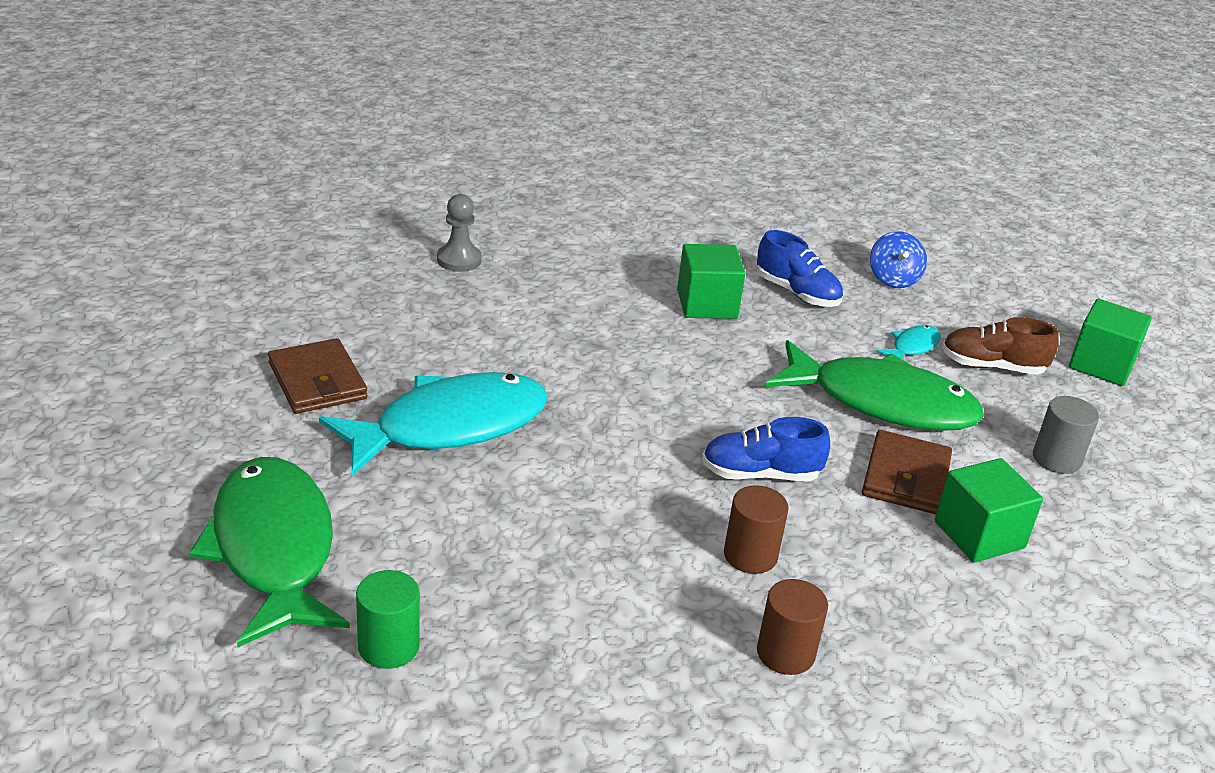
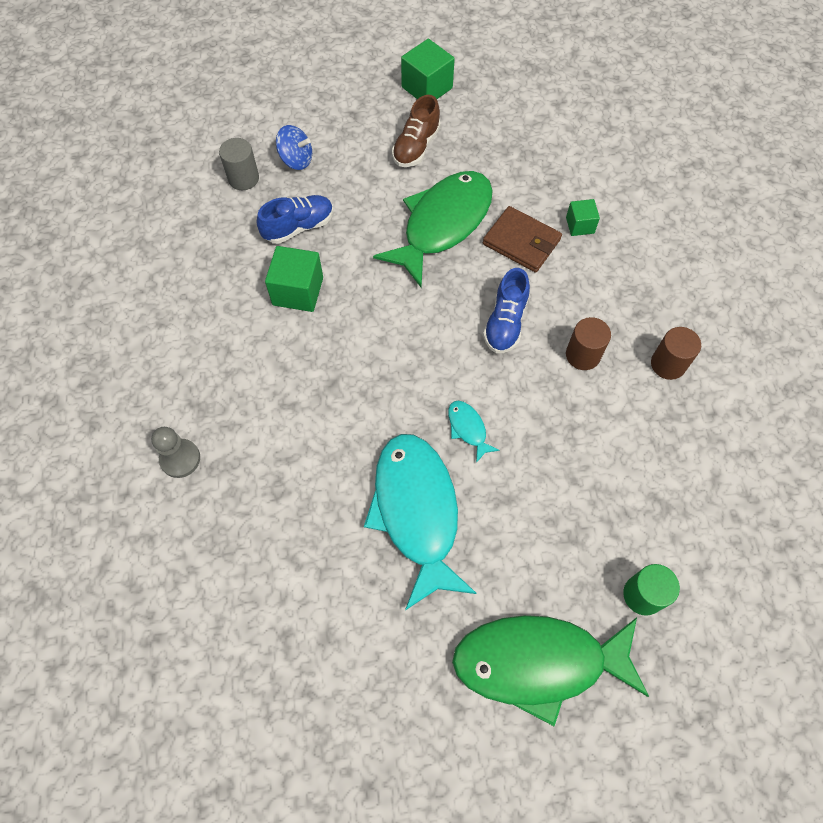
camera: 70 degrees left, 30 degrees up
(317, 381) = (336, 605): brown wallet -> none
(912, 347) = (383, 182): turquoise fish -> turquoise fish (468, 428)
(979, 534) = (580, 225): green cube -> green cube, size x0.59
(1056, 459) = (517, 155): grey cylinder -> grey cylinder (243, 178)

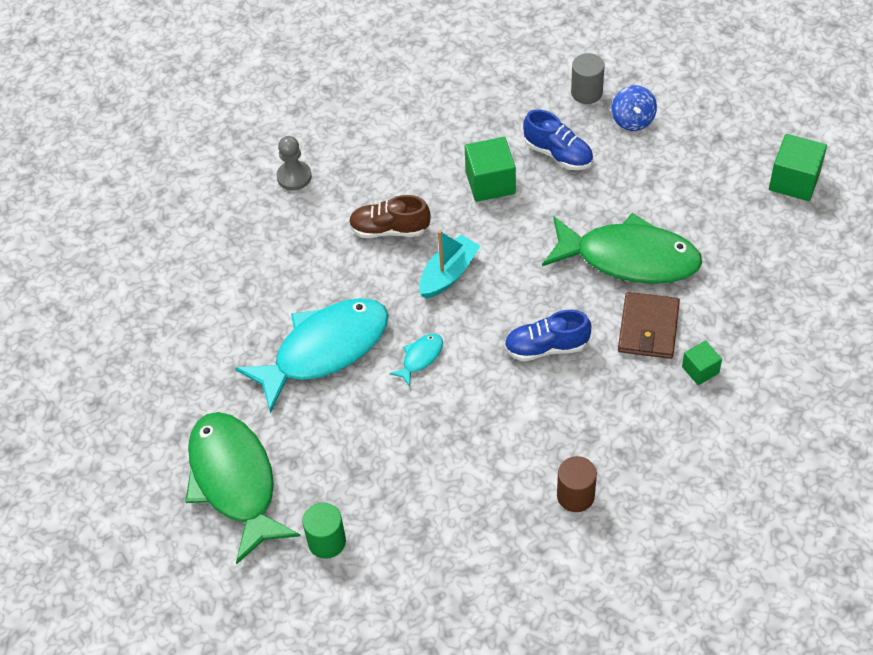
camera: 70 degrees right, 10 degrees down
(384, 367) = (448, 274): none -> turquoise boat
(416, 147) = (710, 202): brown shoe -> brown shoe (389, 229)
(583, 355) = (546, 421): brown cylinder -> none

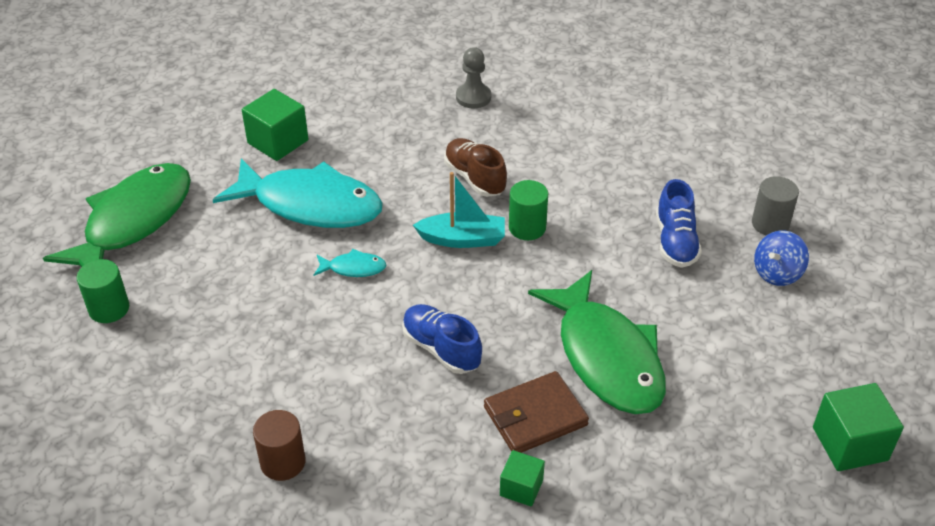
camera: 50 degrees right, 10 degrees down
(470, 229) = (527, 227): none -> green cylinder
(490, 182) = (592, 214): green cube -> green cube (278, 142)

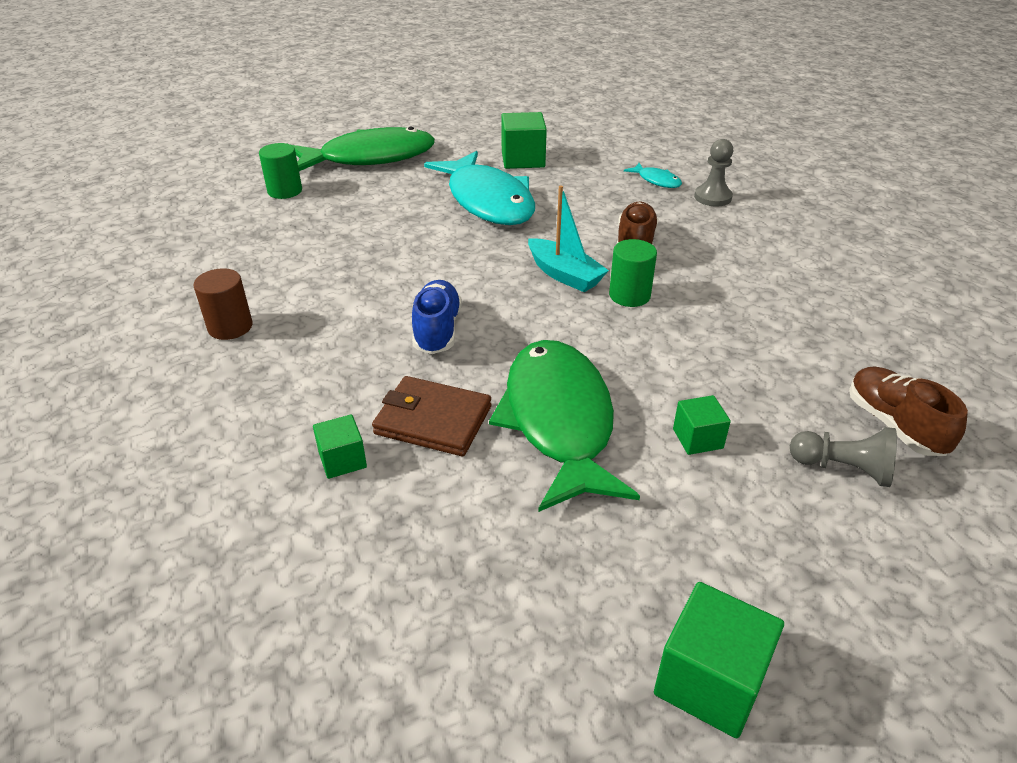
camera: 45 degrees right, 5 degrees down
(353, 268) = (457, 249): turquoise fish -> turquoise fish (656, 181)
(606, 357) = (559, 421): green fish -> green fish turned 150 degrees clockwise
(675, 242) = (759, 380): blue shoe -> none
(691, 309) = (697, 438): none -> green cube
(770, 224) = (894, 425): grey cylinder -> brown shoe
(777, 273) = (842, 468): blue spinning top -> grey pawn

